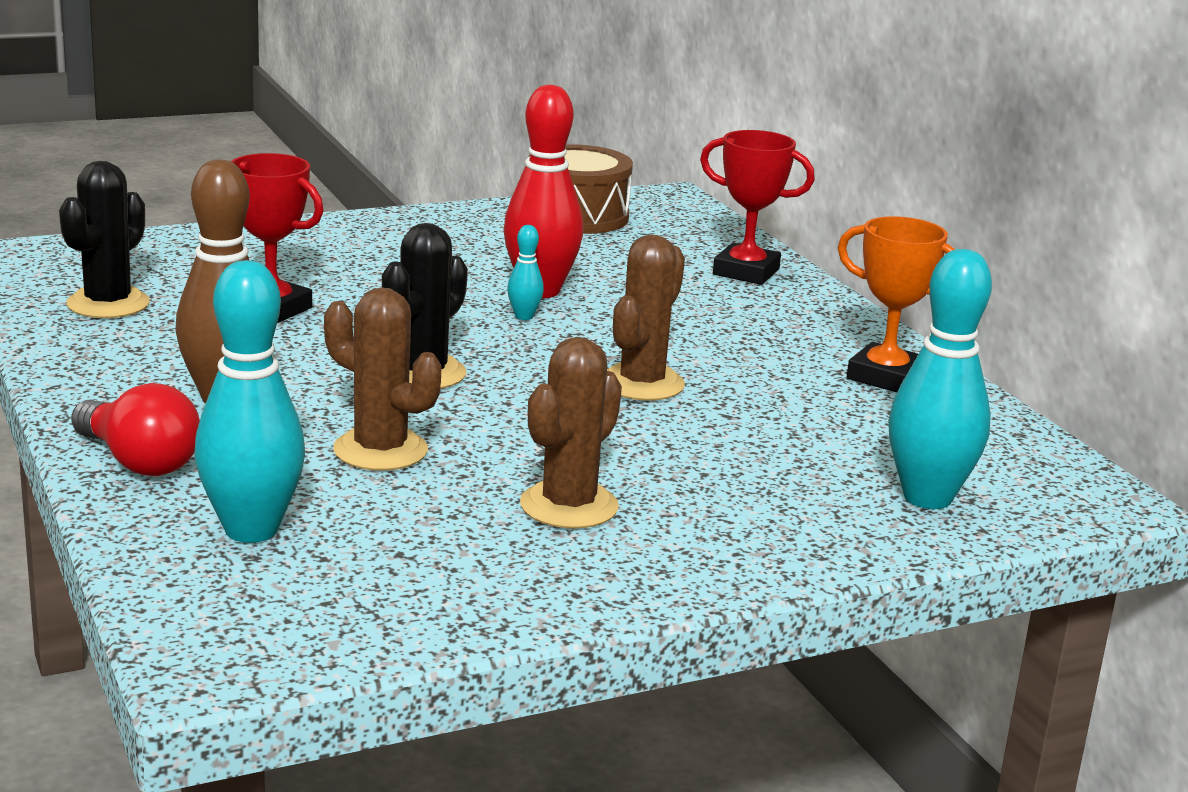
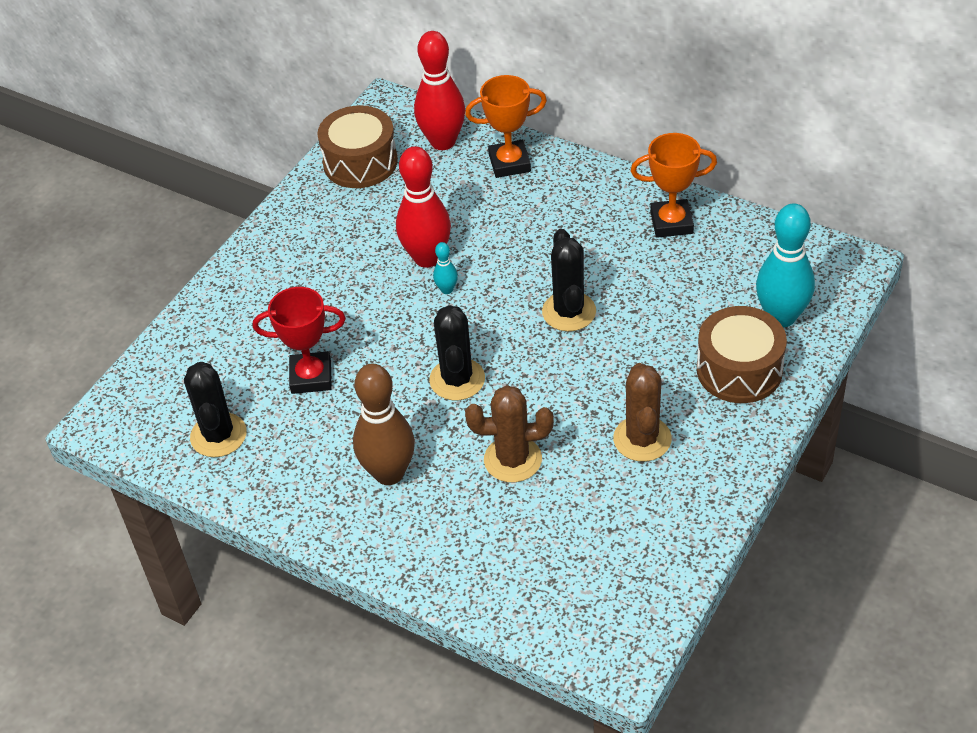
camera: 30 degrees left, 25 degrees up
(139, 462) = (414, 554): red light bulb -> none
(251, 530) = (528, 563): turquoise bowling pin -> none
(642, 384) = (569, 312): brown cactus -> black cactus
(691, 235) = (443, 142): none -> red bowling pin
(746, 272) = (509, 163): red trophy -> orange trophy
(796, 512) = (739, 370): none -> brown drum

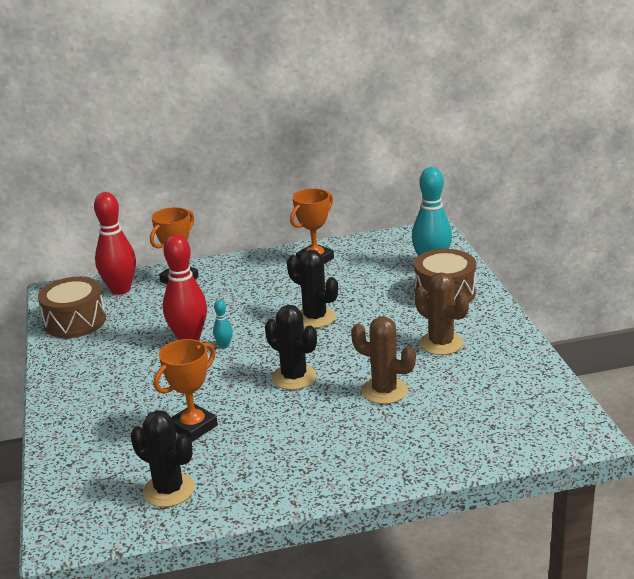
camera: 45 degrees left, 20 degrees down
(311, 377) = (193, 427): red trophy -> orange trophy
(389, 473) = (319, 439): brown bowling pin -> none
(513, 459) = (384, 391): brown cactus -> brown cactus turned 75 degrees clockwise

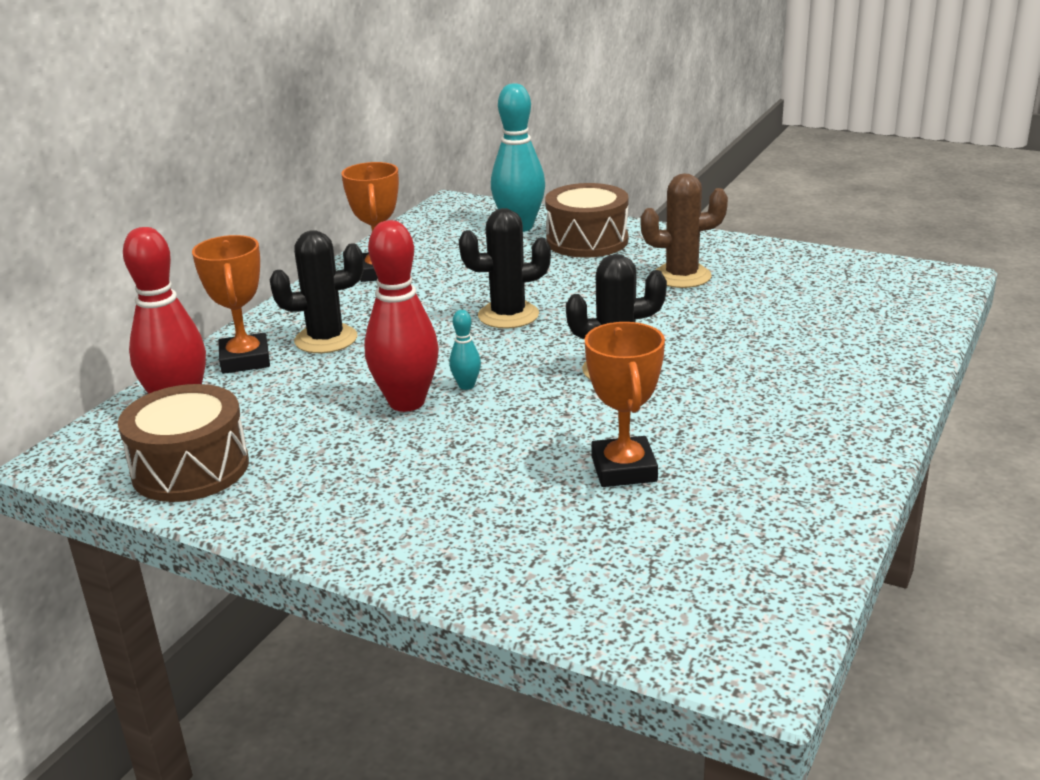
camera: 50 degrees left, 0 degrees up
(169, 490) = (747, 536): black cactus -> black cactus (326, 339)
(384, 391) = (727, 333): brown cactus -> none

